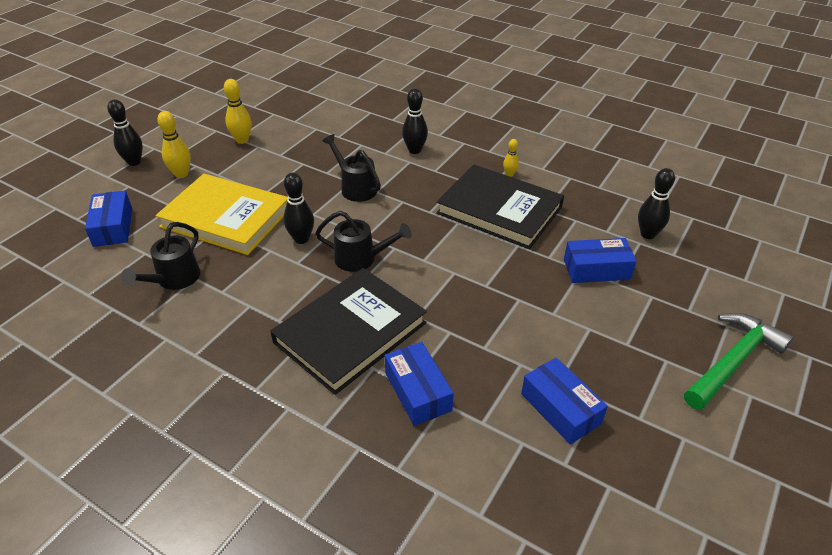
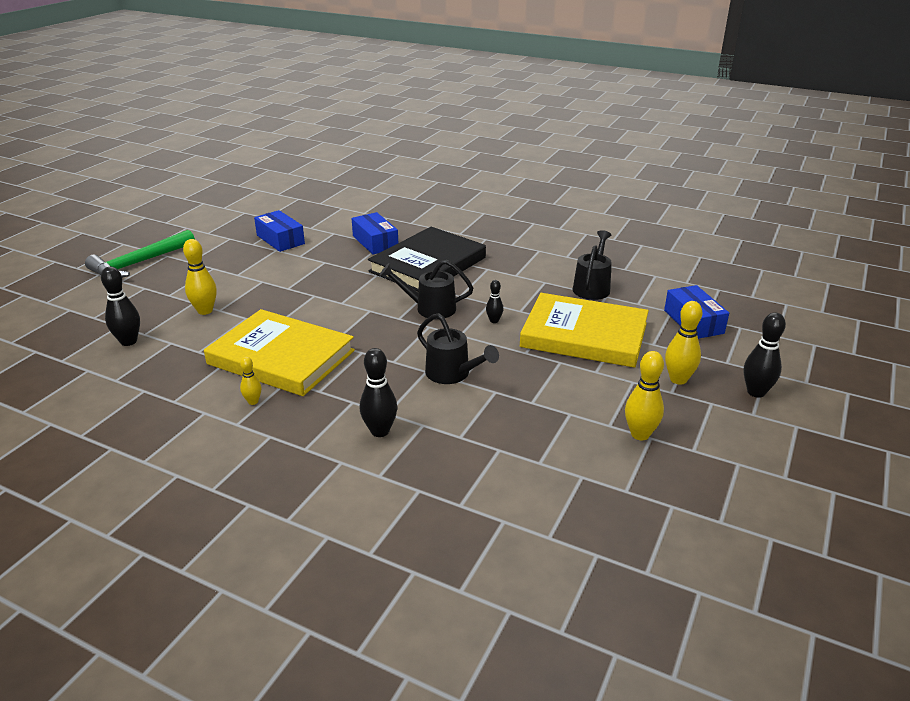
camera: 175 degrees right, 10 degrees down
(301, 239) = (494, 321): black bowling pin -> black bowling pin, size x0.58
(499, 210) = (281, 357): black book -> yellow book
(596, 269) = (205, 311): blue box -> yellow bowling pin

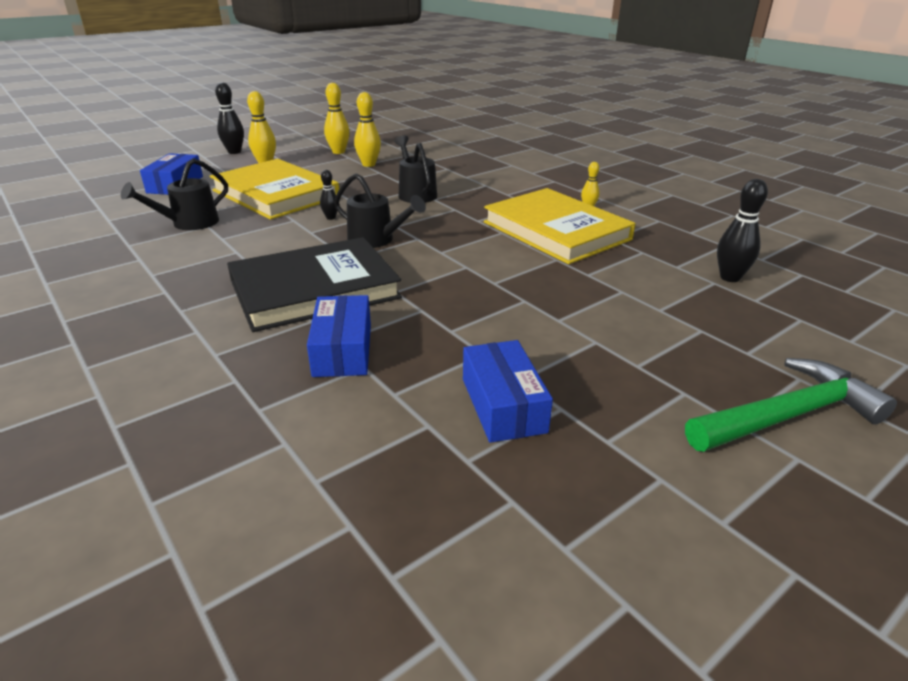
camera: 155 degrees left, 0 degrees up
(205, 311) = (641, 294): yellow bowling pin -> yellow bowling pin (369, 164)
(380, 431) = (498, 179): black bowling pin -> none

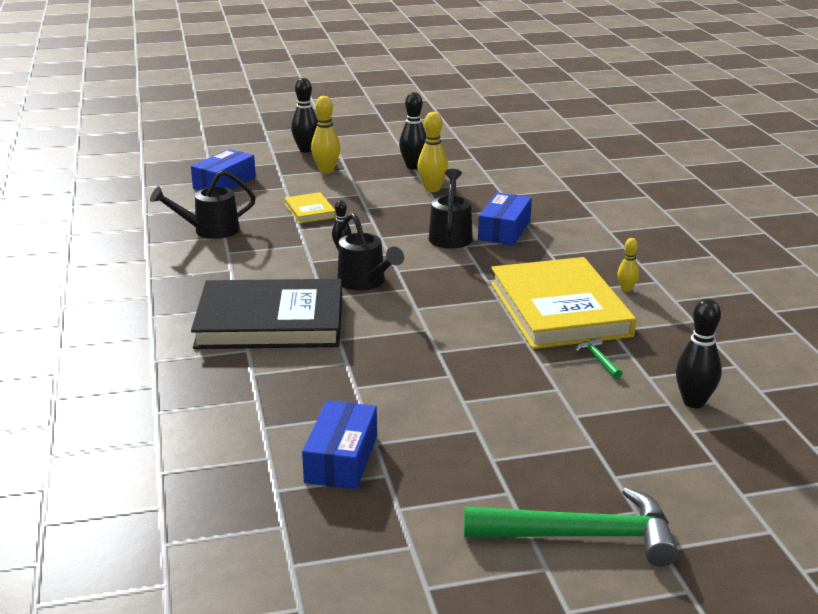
camera: 25 degrees right, 5 degrees down
(276, 194) = (310, 211): yellow book -> yellow book, size x0.45
(338, 152) = (413, 166): yellow bowling pin -> black bowling pin
(342, 350) = (252, 381): blue box -> blue box (504, 230)
(627, 262) = (598, 360): none -> green hammer

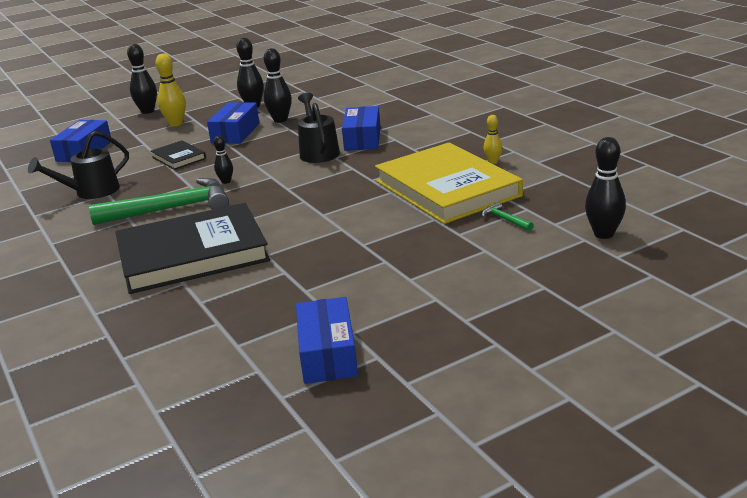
camera: 15 degrees left, 0 degrees up
(310, 211) = (179, 158): yellow book -> black book
(365, 282) = (264, 204): black watering can -> none
(379, 195) = (235, 133): none -> blue box
(432, 189) = (280, 120): yellow bowling pin -> black bowling pin
(581, 536) = (581, 363): green hammer -> green hammer (171, 209)

